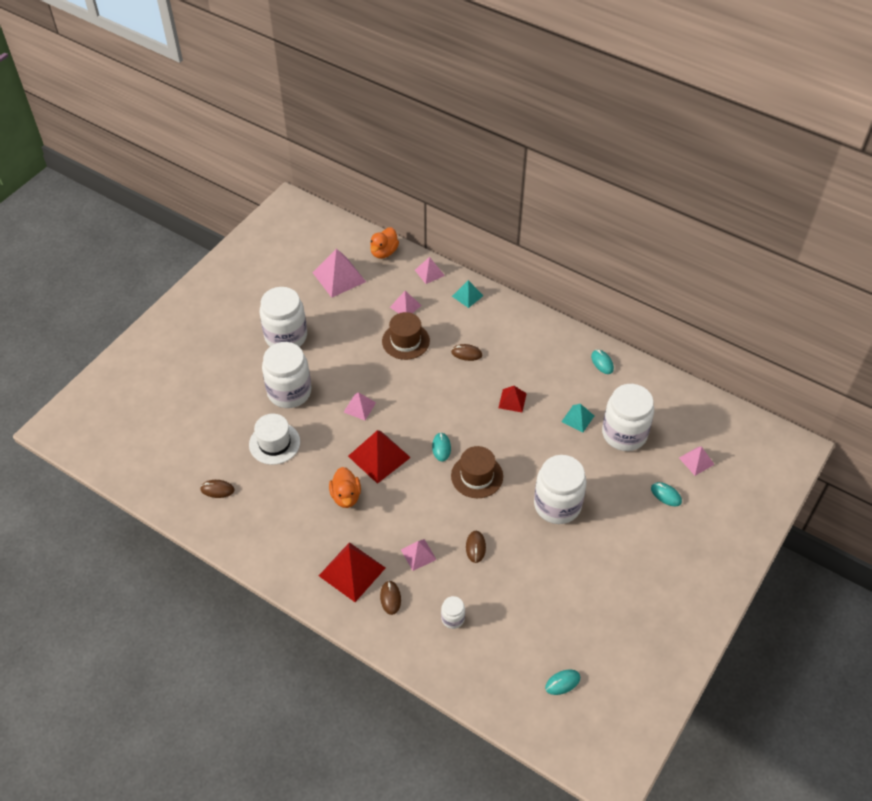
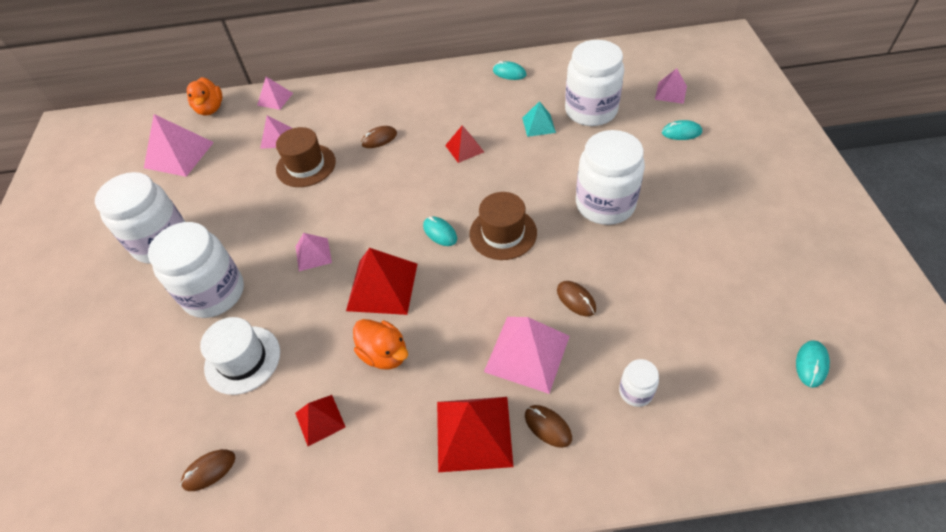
camera: 35 degrees left, 0 degrees up
(286, 505) = (320, 420): none -> red pyramid
(418, 554) = (527, 353): pink pyramid -> pink pyramid, size x1.77
(467, 296) = (332, 95): turquoise pyramid -> none

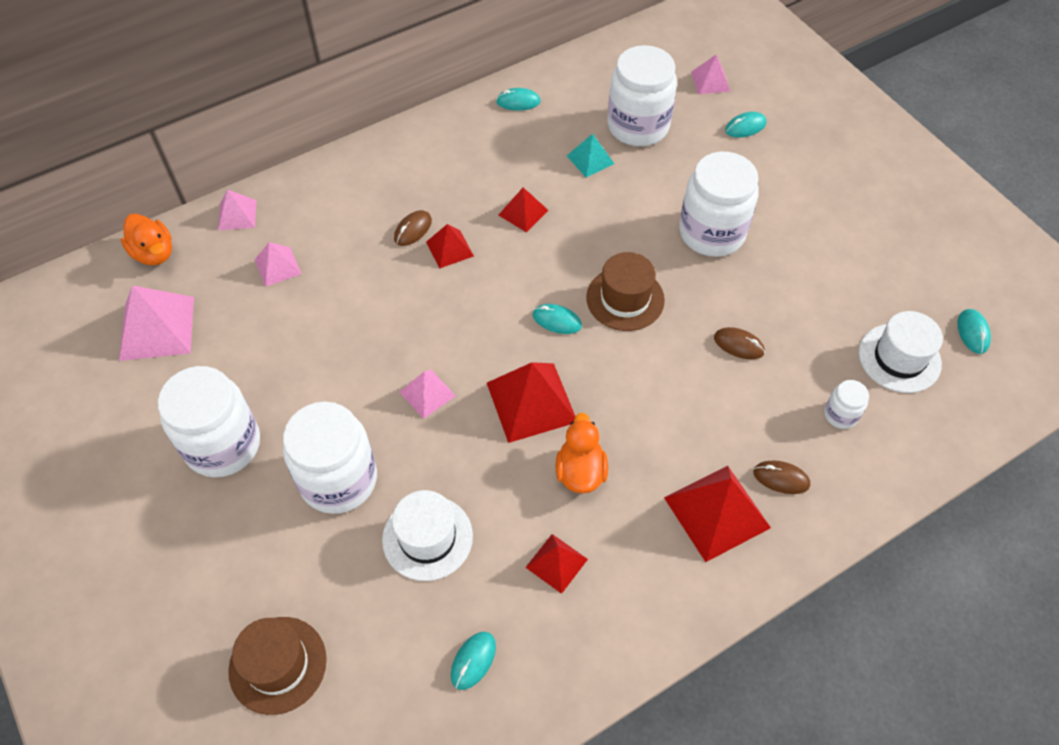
camera: 30 degrees left, 5 degrees up
(209, 470) = (473, 661): brown mouse -> turquoise mouse
(306, 165) = (342, 290): brown hat -> brown hat (278, 665)
(384, 354) = (580, 471): orange duck -> orange duck turned 105 degrees counterclockwise
(396, 159) = (449, 248): none -> red pyramid
(527, 353) = (722, 416): pink pyramid -> none
(721, 362) = (899, 358): none -> white hat

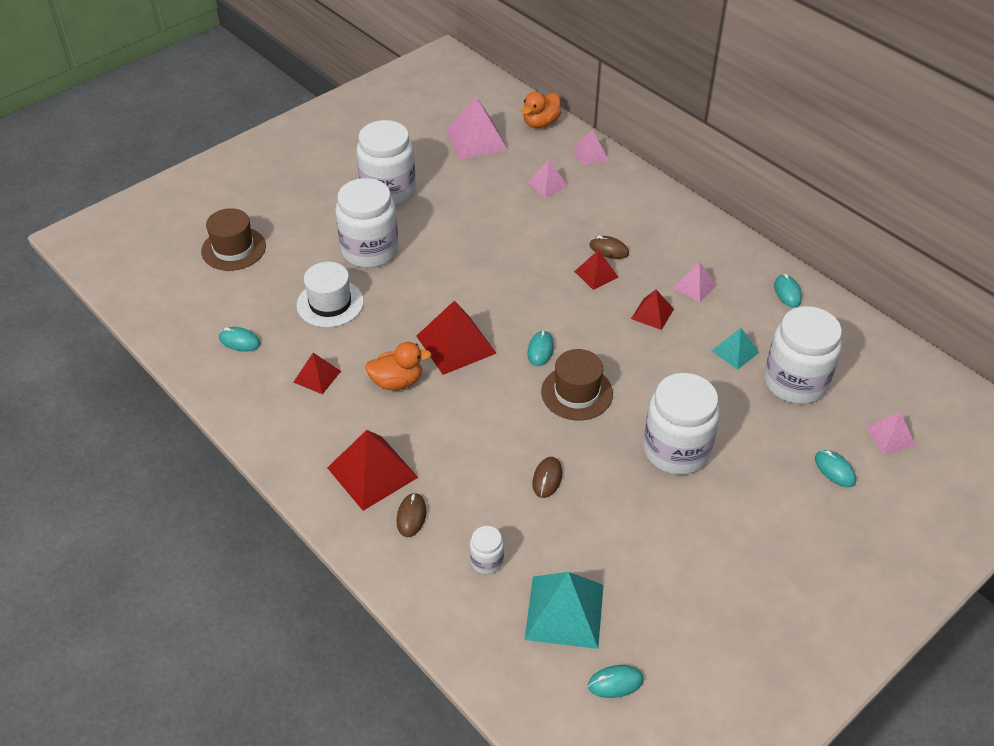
camera: 80 degrees right, 10 degrees down
(427, 393) = (451, 284): pink pyramid -> pink pyramid (695, 286)
(899, 358) = (564, 612): white hat -> turquoise pyramid

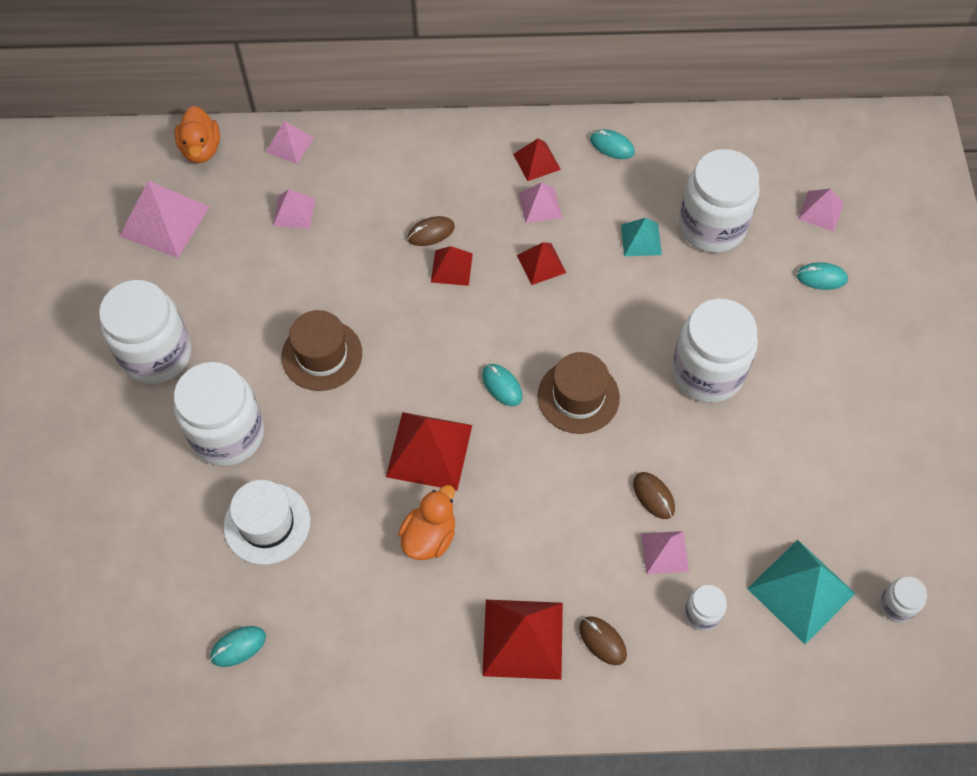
camera: 50 degrees left, 15 degrees up
(233, 249) = (91, 562): brown hat -> brown hat (322, 355)
(317, 376) = (356, 605): red pyramid -> red pyramid (536, 161)
(511, 511) = (664, 552): none -> pink pyramid
(615, 683) = (896, 605): turquoise mouse -> white jar

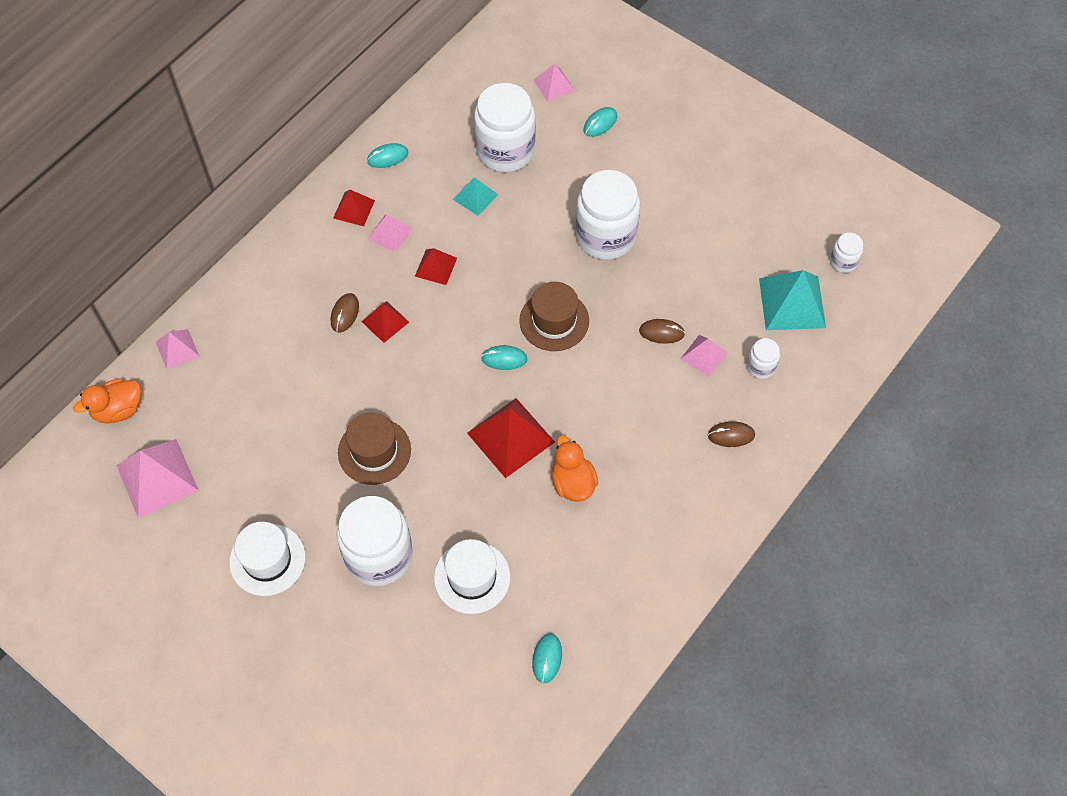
camera: 50 degrees left, 0 degrees up
(156, 354) = (267, 559): white jar -> white hat
(201, 149) = (118, 410): orange duck -> orange duck turned 120 degrees clockwise
(294, 212) = (238, 386): pink pyramid -> none
(522, 639) = (691, 479): red pyramid -> none

